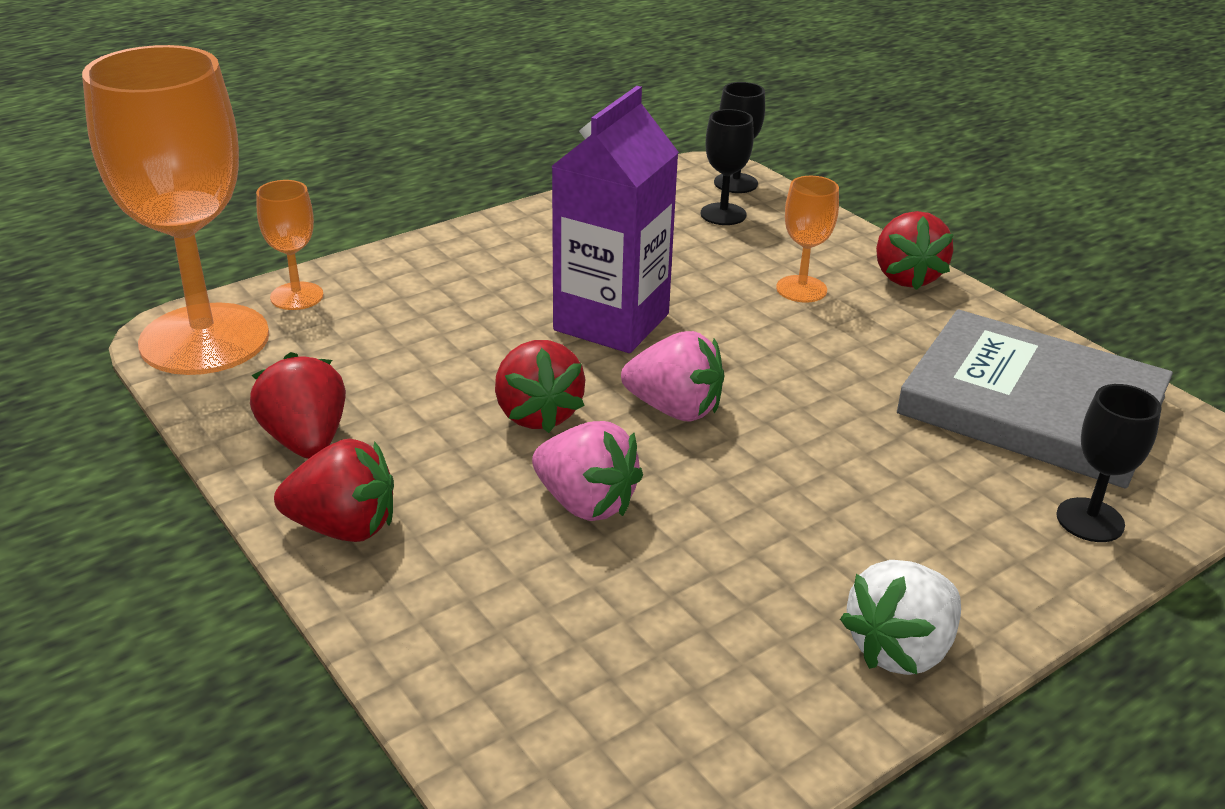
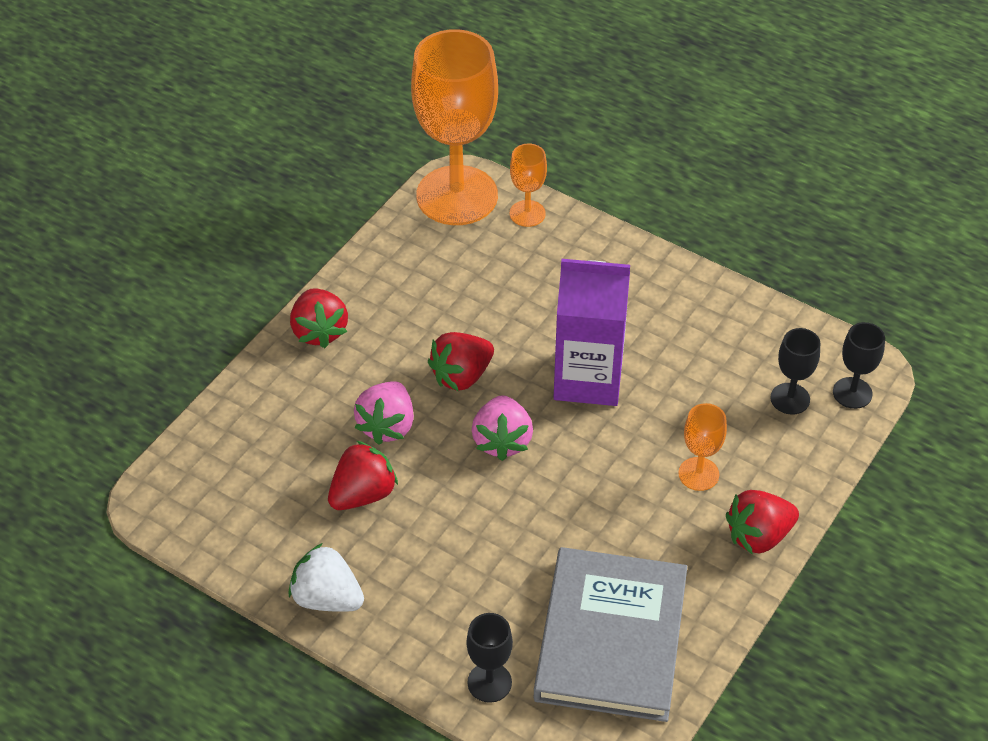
camera: 70 degrees right, 15 degrees up
(306, 441) = (384, 284): red strawberry -> red strawberry (363, 494)

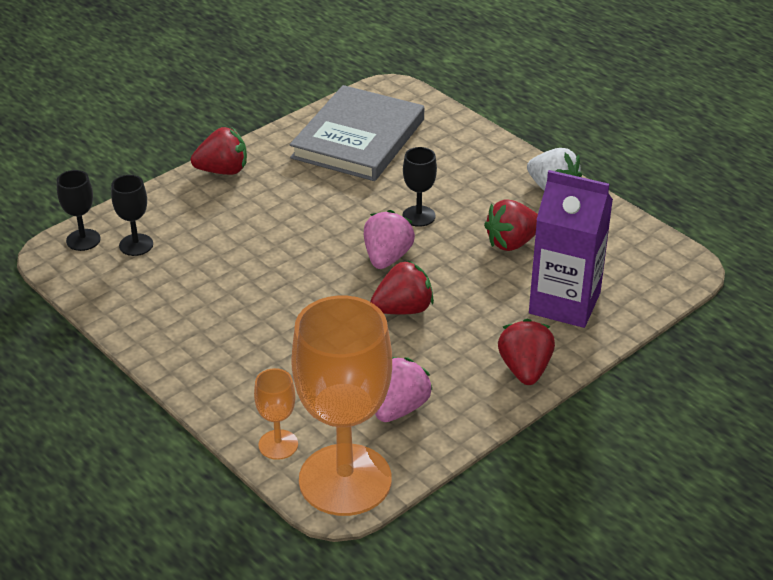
camera: 165 degrees left, 10 degrees down
(387, 426) = (480, 284): pink strawberry -> pink strawberry (399, 408)
(489, 682) = (450, 132): black goblet -> black goblet (418, 216)
(588, 379) = (294, 288): purple carton -> purple carton (564, 303)
(698, 474) = (242, 211): orange goblet -> none

